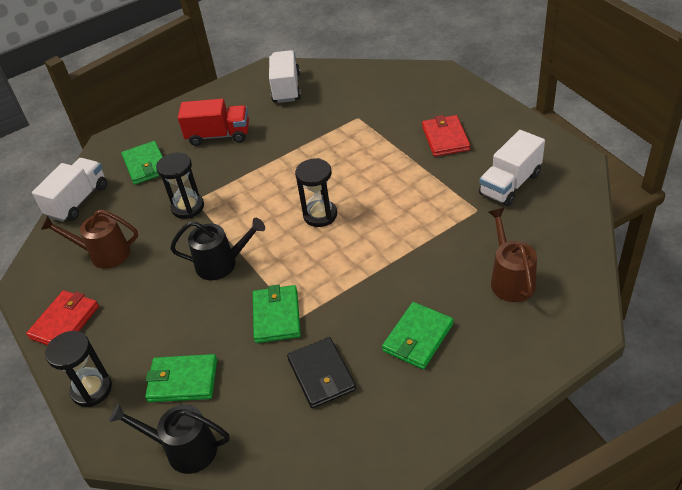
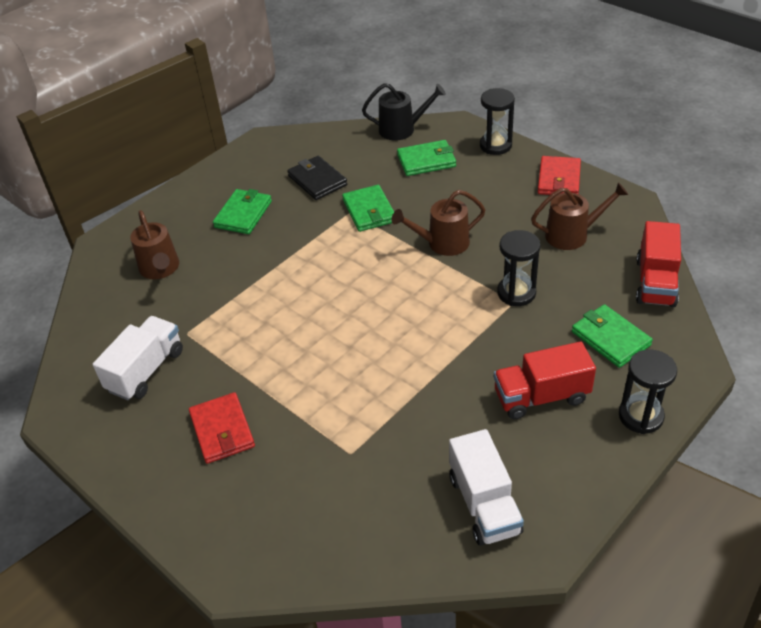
camera: 165 degrees right, 0 degrees up
(78, 201) = (655, 282): white truck -> red truck
(221, 264) = (443, 243): black watering can -> brown watering can
(320, 215) = (359, 304): black hourglass -> black hourglass (640, 416)

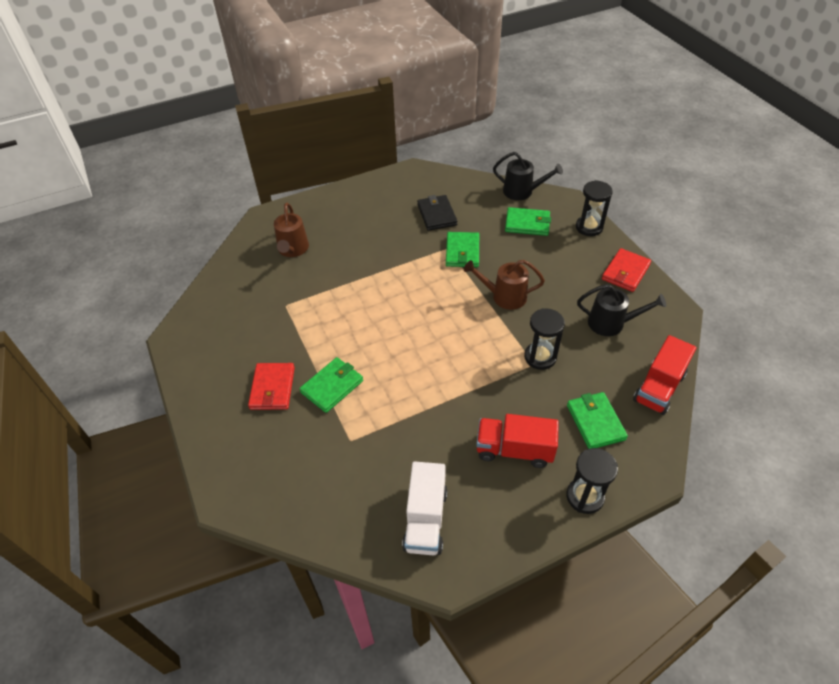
camera: 20 degrees right, 5 degrees up
(146, 370) = (245, 324): white truck -> none
(243, 214) = (370, 225): green wallet -> green wallet (332, 386)
(572, 235) = (611, 323): brown watering can -> black watering can

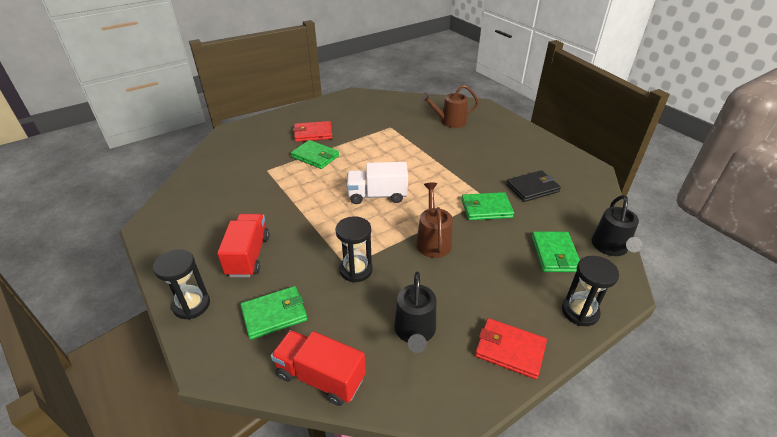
camera: 80 degrees right, 10 degrees down
(425, 519) = (194, 211): white truck -> white truck (377, 195)

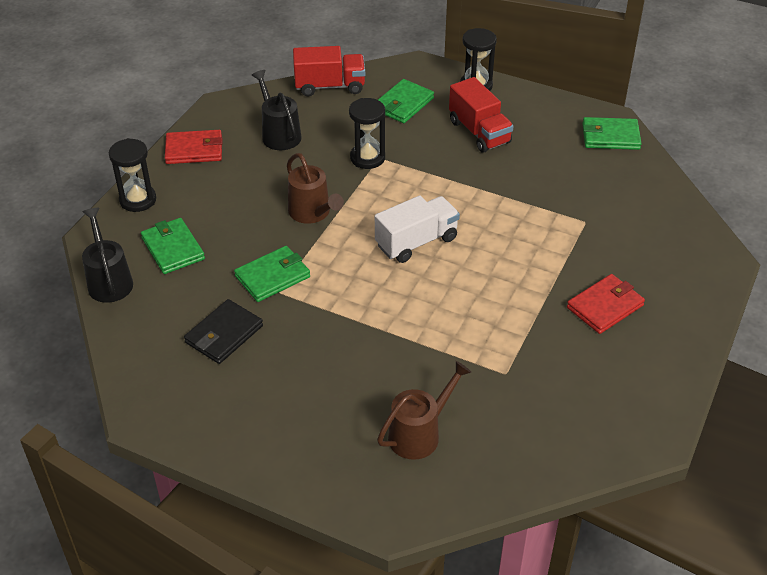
camera: 150 degrees right, 5 degrees up
(315, 156) = (552, 267): green wallet -> green wallet (610, 136)

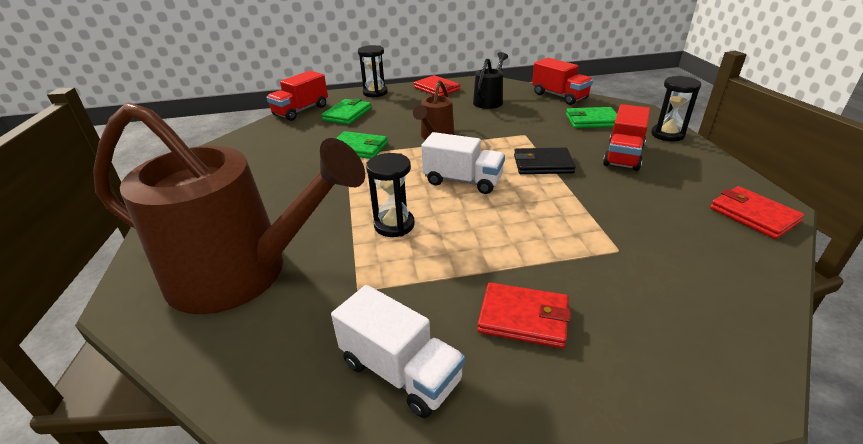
camera: 55 degrees right, 10 degrees down
(109, 281) = (301, 111): black watering can -> red truck
(224, 334) = (287, 155): black wallet -> black wallet (543, 164)
(367, 158) = (517, 131): black hourglass -> black hourglass (394, 225)
(419, 434) = (241, 273): brown watering can -> brown watering can, size x2.22
(601, 386) = (400, 371): none -> white truck
(610, 136) = (753, 215): green wallet -> red wallet

